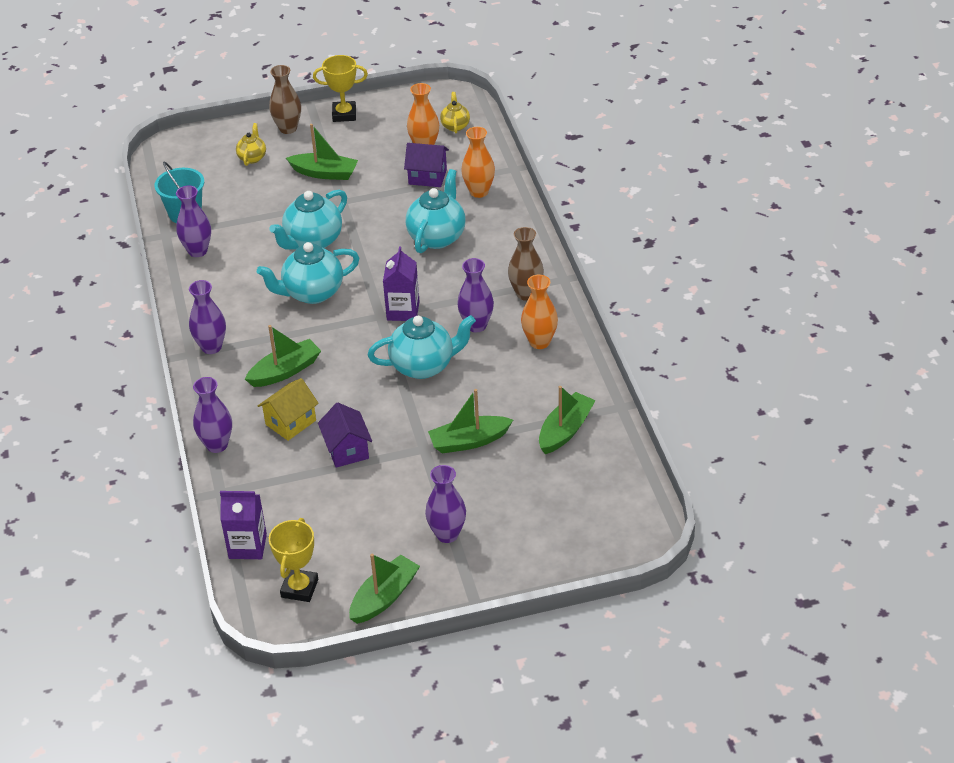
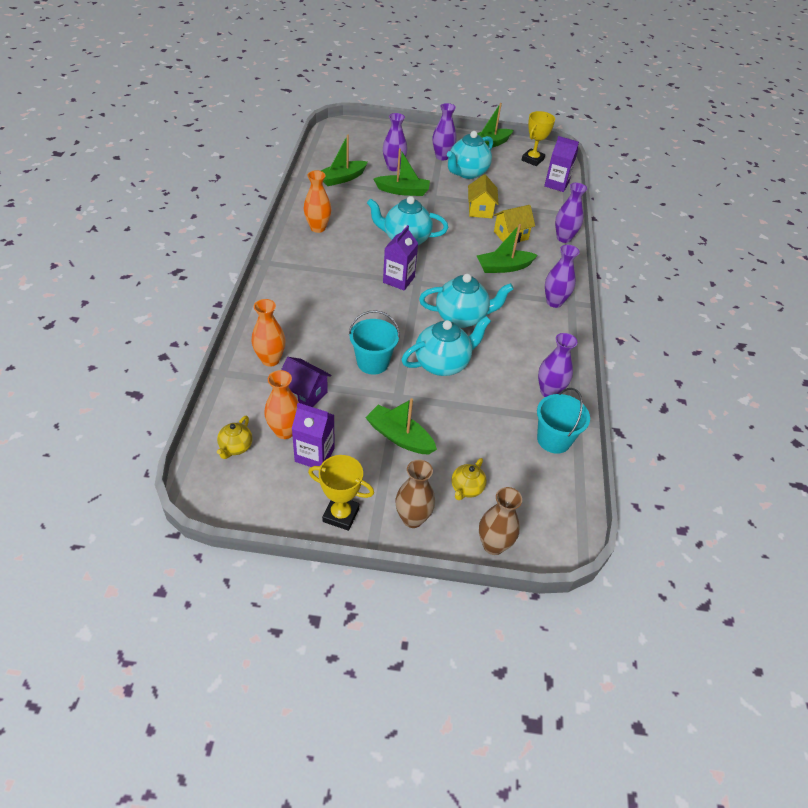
camera: 165 degrees left, 5 degrees up
(347, 450) = (480, 210): purple house -> yellow house
(381, 220) = (373, 362): none -> turquoise bucket
(388, 140) = (314, 455): none -> purple carton
(437, 237) = (335, 330): turquoise teapot -> turquoise teapot (467, 173)
(476, 325) = (352, 252): purple vase -> purple vase (393, 167)
(526, 294) = (301, 261): brown vase -> brown vase (493, 545)

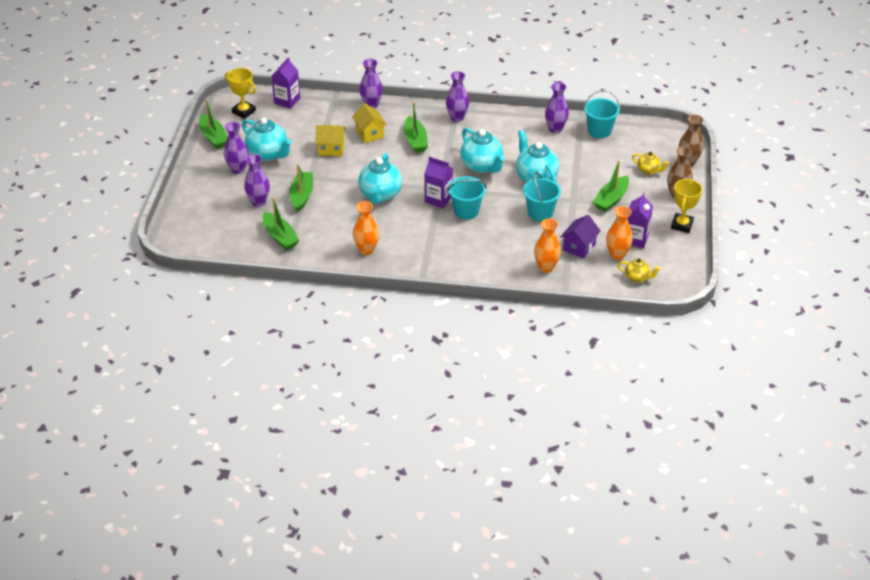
camera: 85 degrees left, 5 degrees down
(377, 300) = (466, 211): none -> turquoise bucket
(462, 317) = (482, 166): turquoise teapot -> turquoise teapot turned 150 degrees clockwise

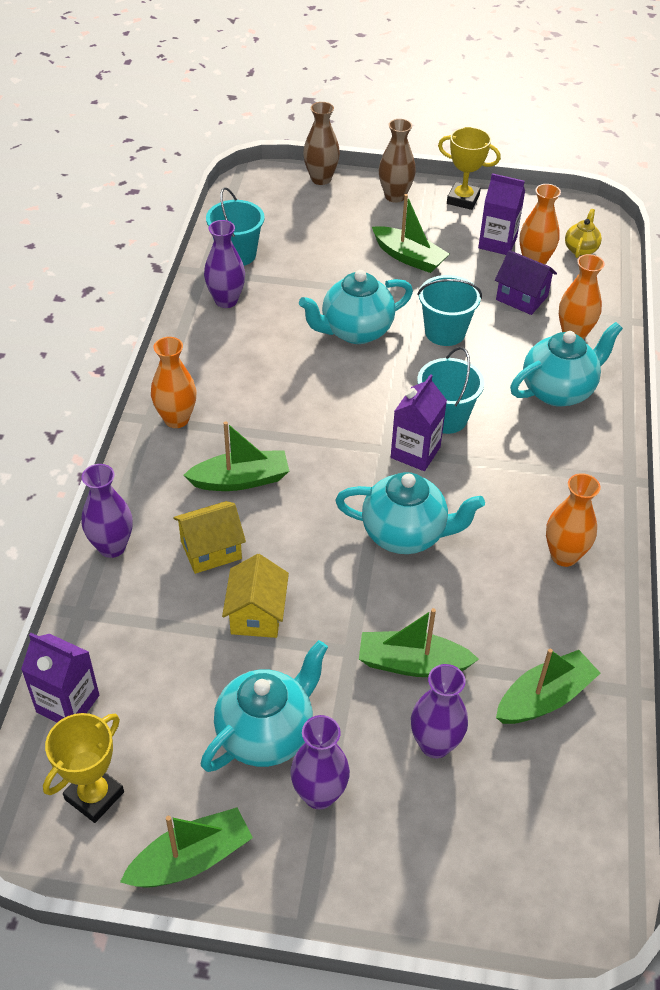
camera: 90 degrees left, 5 degrees up
(457, 117) = (176, 419): purple vase -> orange vase
(482, 166) = (322, 393): turquoise teapot -> turquoise teapot (558, 391)
(648, 171) = (340, 216): yellow teapot -> none

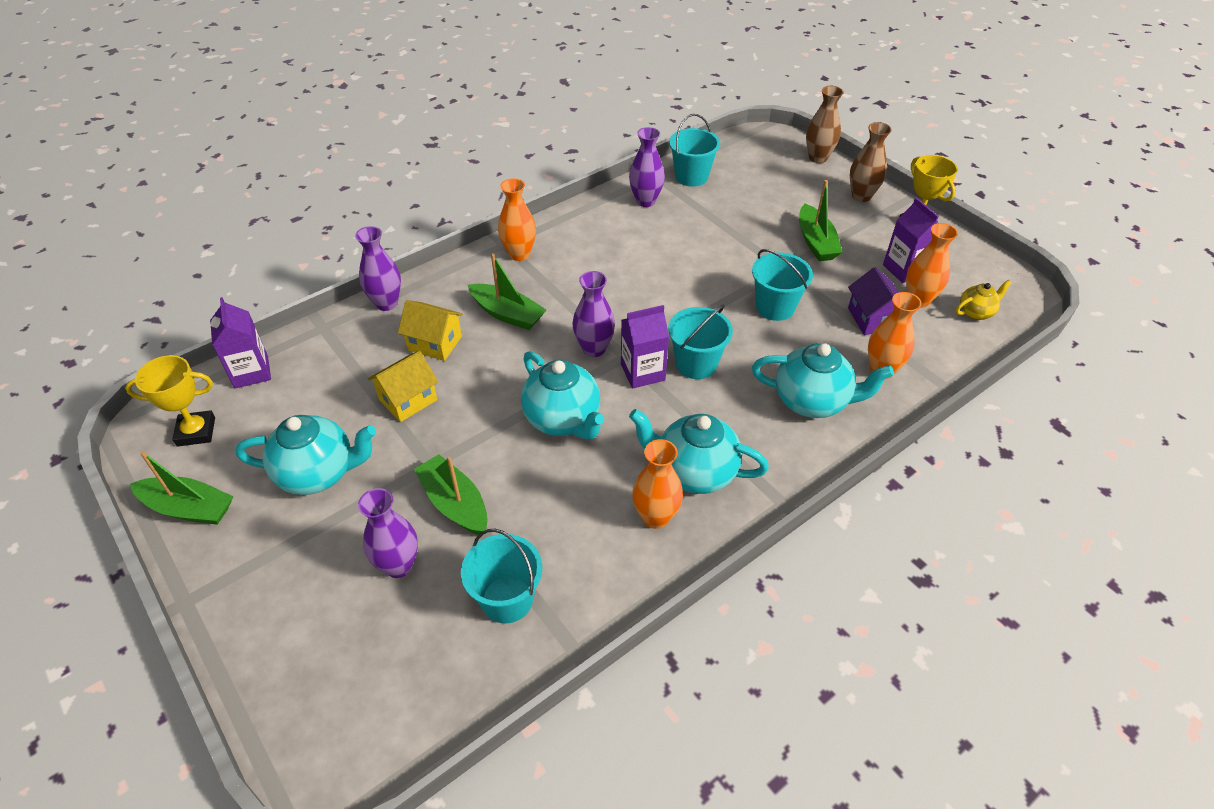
camera: 45 degrees right, 0 degrees up
(319, 794) = (296, 534): purple vase -> purple vase (594, 349)
(355, 331) = (708, 268): turquoise teapot -> turquoise teapot (694, 472)
(544, 698) = (507, 599): green boat -> turquoise bucket

